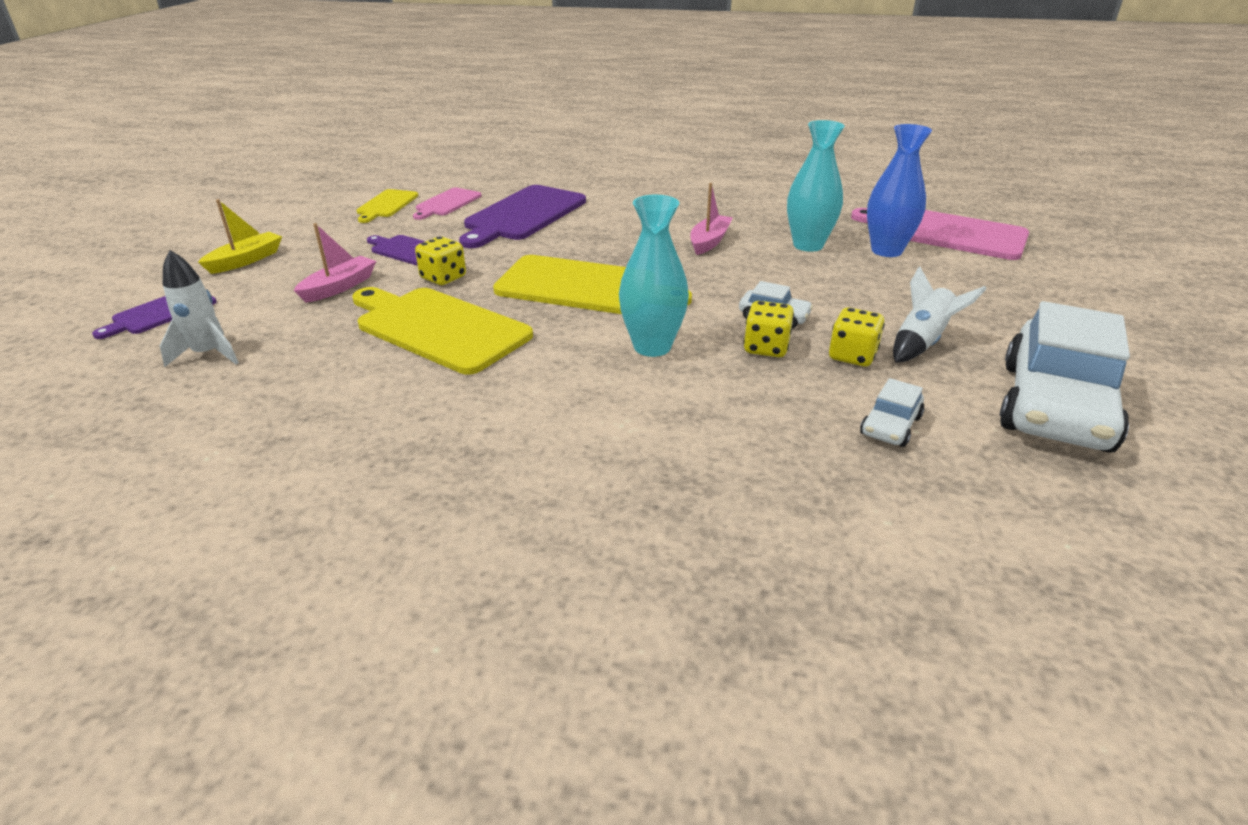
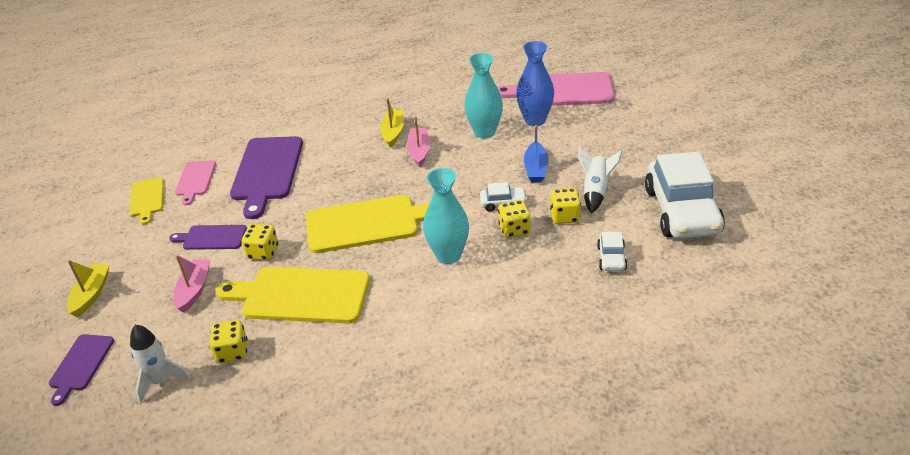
camera: 25 degrees left, 5 degrees up
(307, 354) = (232, 352): none -> yellow dice
(694, 218) = (393, 132): none -> yellow boat
(849, 296) = (536, 169): none -> blue boat

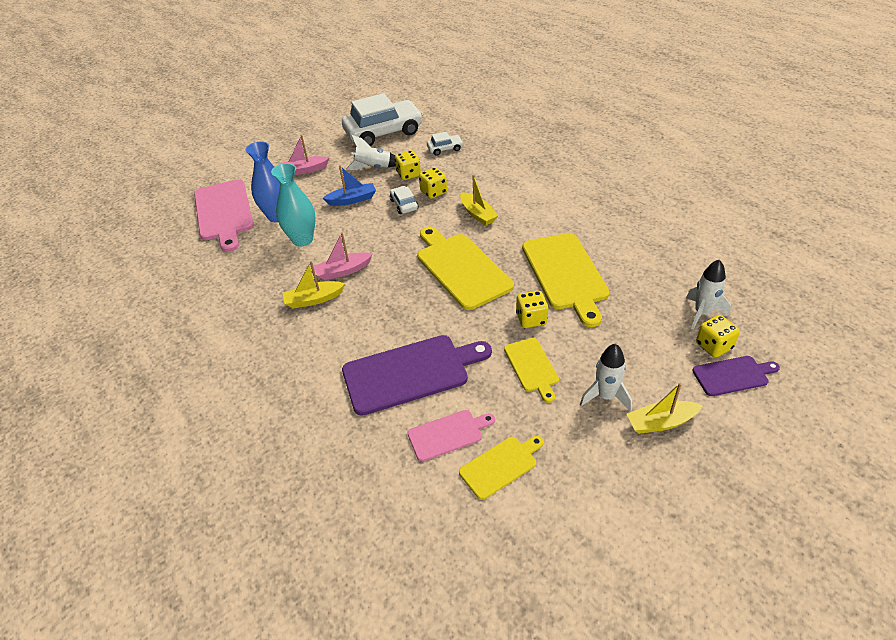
camera: 110 degrees left, 5 degrees up
(144, 271) = (605, 396): none -> white rocket
(194, 290) = (603, 344): pink boat -> pink boat (304, 170)
(212, 237) = (532, 367): purple cutting board -> yellow cutting board
(232, 352) = (646, 286): yellow dice -> yellow dice (713, 346)
(448, 255) = (478, 214): turquoise vase -> yellow boat

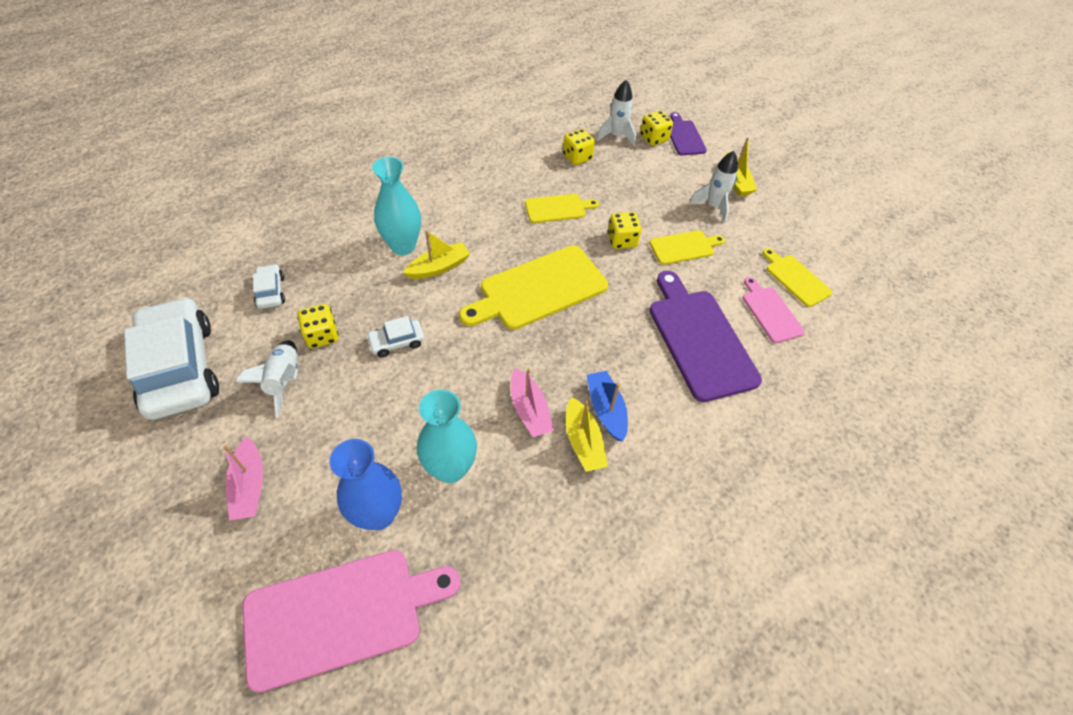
camera: 95 degrees left, 10 degrees up
(352, 199) = (364, 406): blue boat -> blue boat (606, 409)
(433, 192) = (377, 308): yellow dice -> yellow dice (577, 157)
(498, 194) = (403, 246): none -> turquoise vase
(565, 274) = (558, 208): yellow cutting board -> yellow cutting board, size x0.54

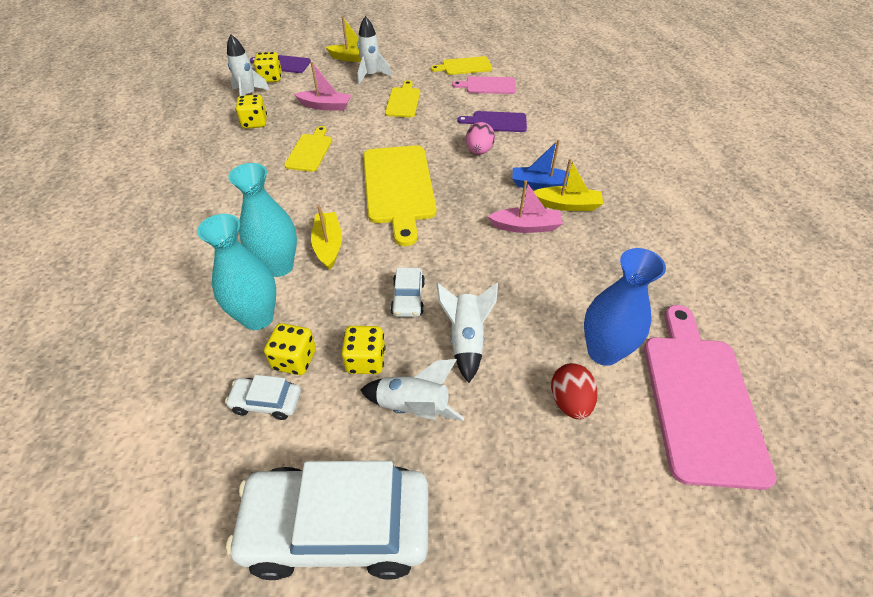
camera: 65 degrees left, 5 degrees down
(250, 486) = (543, 461): pink boat -> pink boat (325, 106)
(314, 495) = (570, 401): none -> red egg
(362, 398) = (466, 339): none -> white rocket
(450, 468) = (569, 290): turquoise vase -> turquoise vase (258, 318)
(622, 240) = (374, 128): yellow dice -> yellow dice (295, 360)
(634, 337) = (479, 151): none -> pink egg
(700, 339) = (496, 122): purple cutting board -> purple cutting board, size x0.54

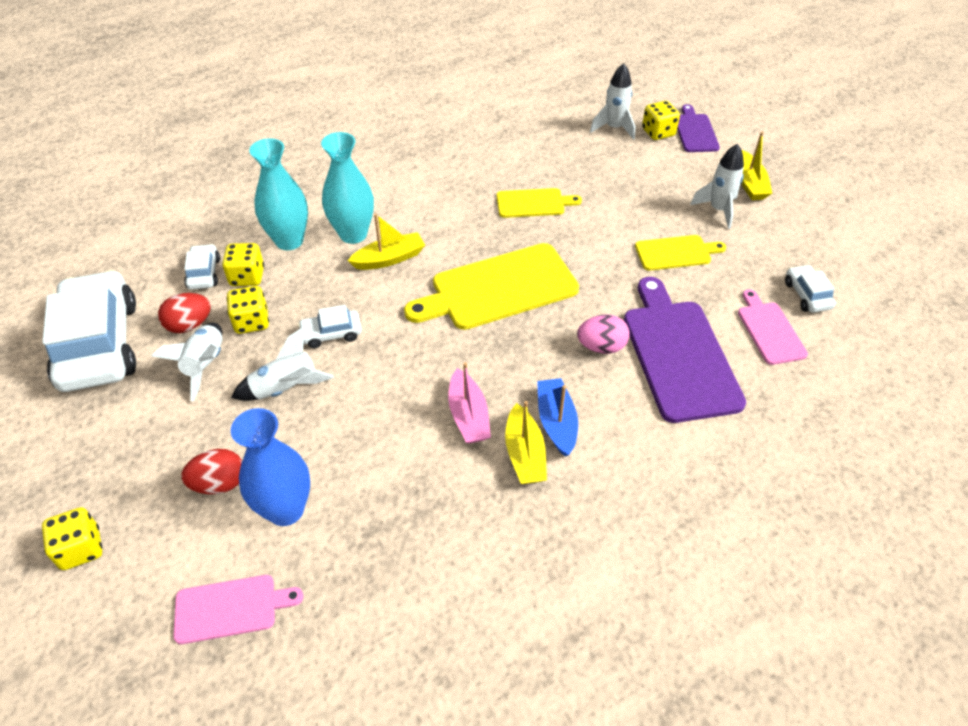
camera: 75 degrees right, 0 degrees up
(255, 123) = (564, 149): yellow dice -> yellow dice (81, 549)
(325, 106) = (626, 190): pink boat -> none
(346, 420) = (189, 325): none -> red egg
(464, 66) = (807, 295): yellow cutting board -> white car
(496, 122) = (679, 354): purple cutting board -> purple cutting board, size x1.85
(700, 399) = (231, 608): pink cutting board -> pink cutting board, size x0.54

